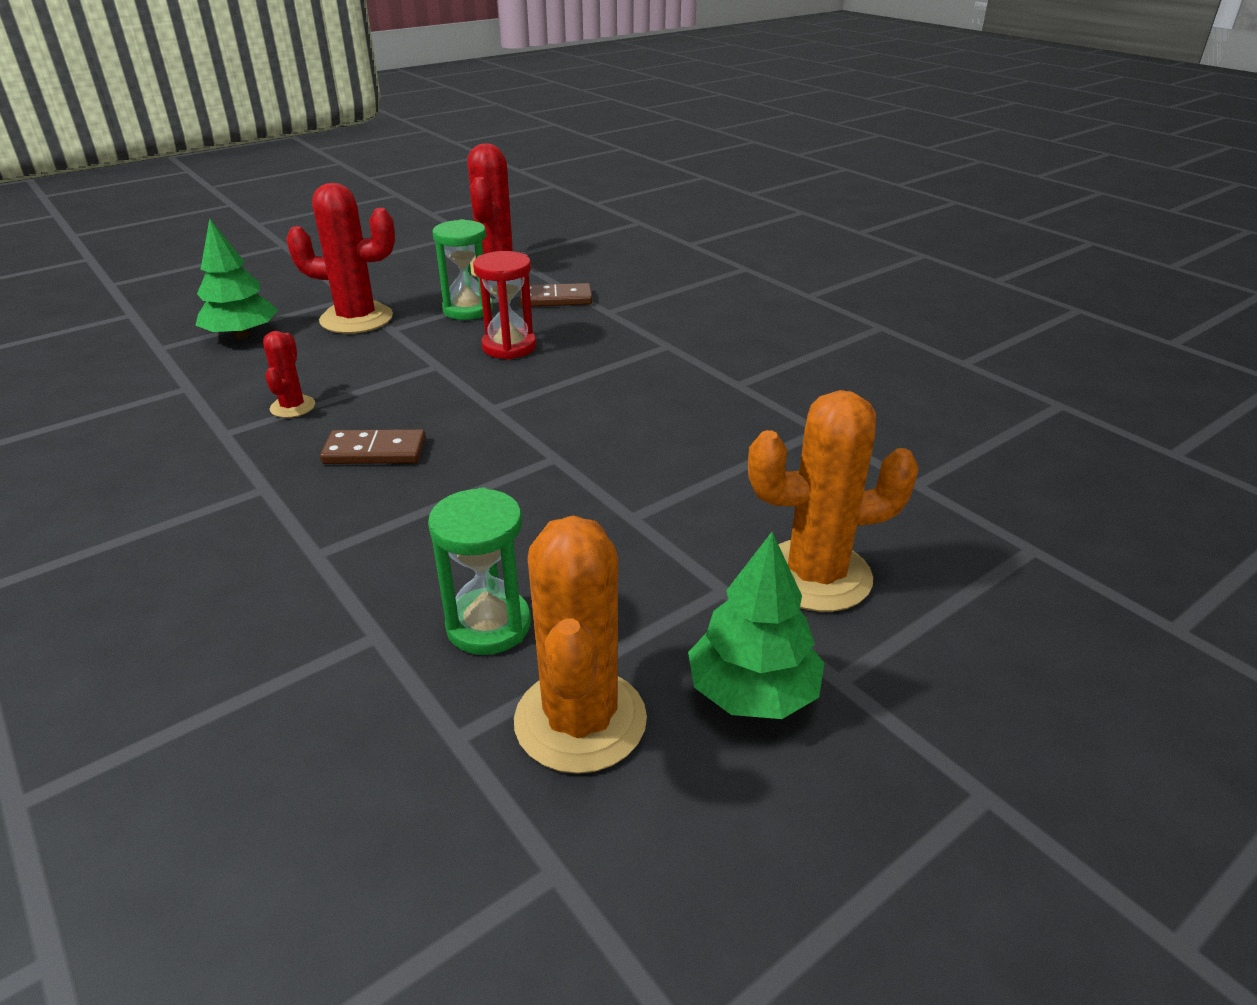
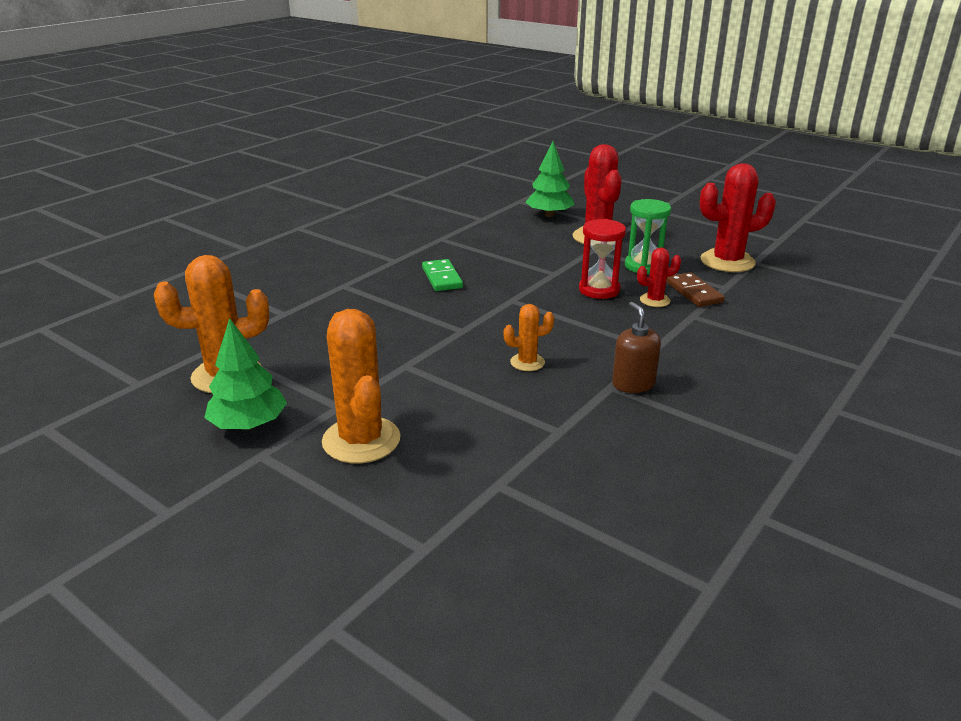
camera: 75 degrees right, 5 degrees down
(292, 407) = (477, 247): red cactus -> red cactus (655, 300)
(375, 451) = (442, 278): brown domino -> green domino
(488, 625) = (295, 339): green hourglass -> none
(665, 424) = (527, 362): none -> orange cactus
(737, 371) = (633, 384): none -> brown soap dispenser

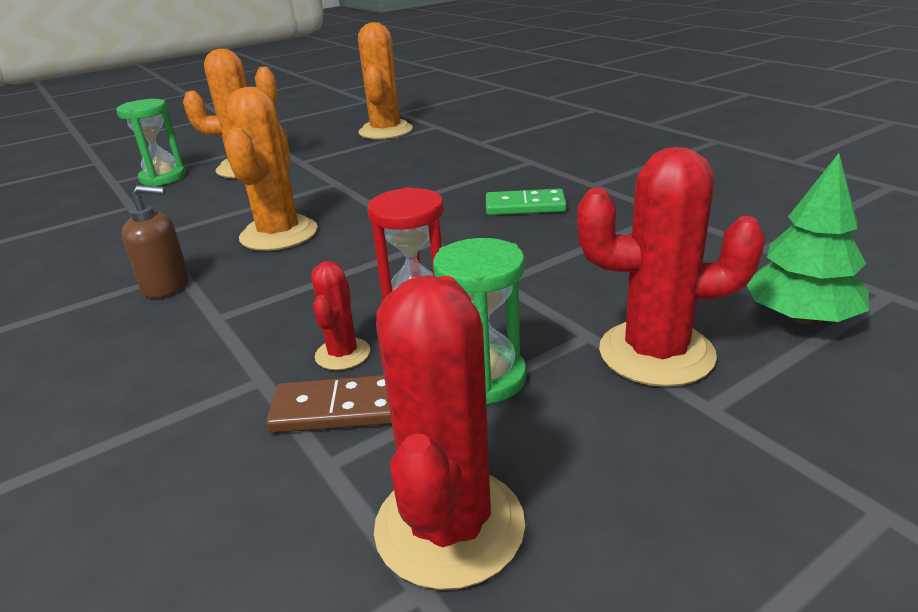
camera: 110 degrees right, 0 degrees up
(249, 424) = (310, 139): green tree -> none
(403, 501) = (163, 178): none -> green hourglass
(527, 362) = (279, 234): orange cactus -> orange cactus, size x1.94

